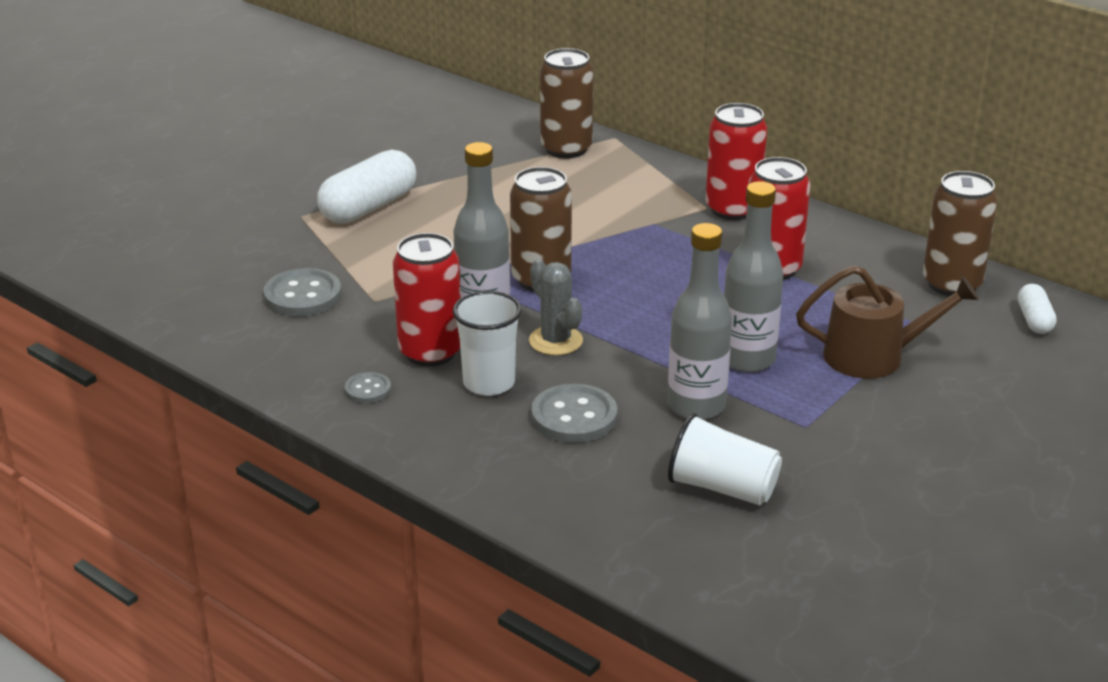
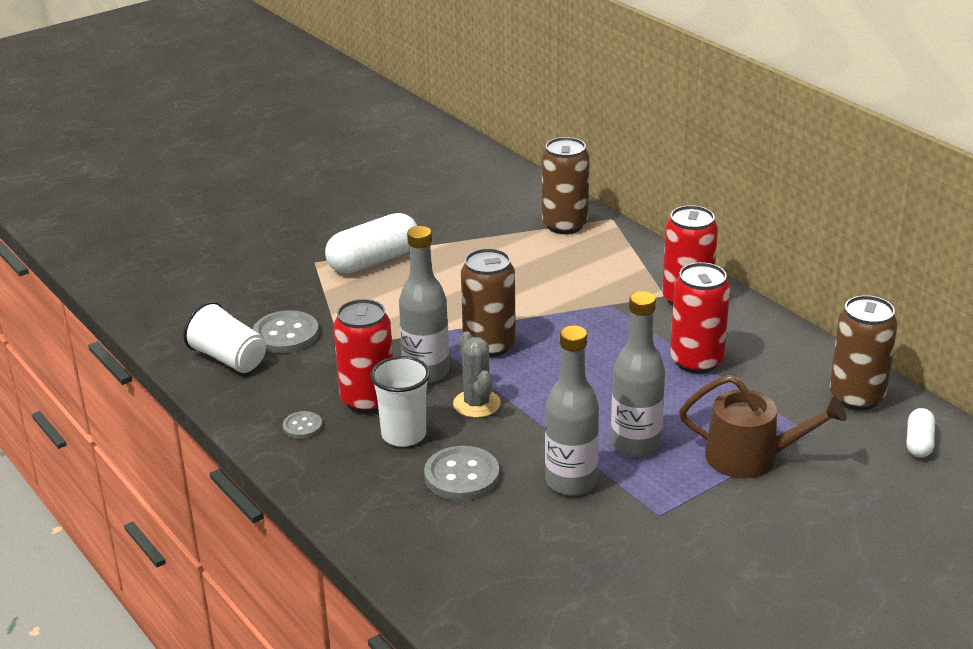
camera: 15 degrees right, 0 degrees up
(722, 488) = (559, 561): white cup -> white cup (229, 358)

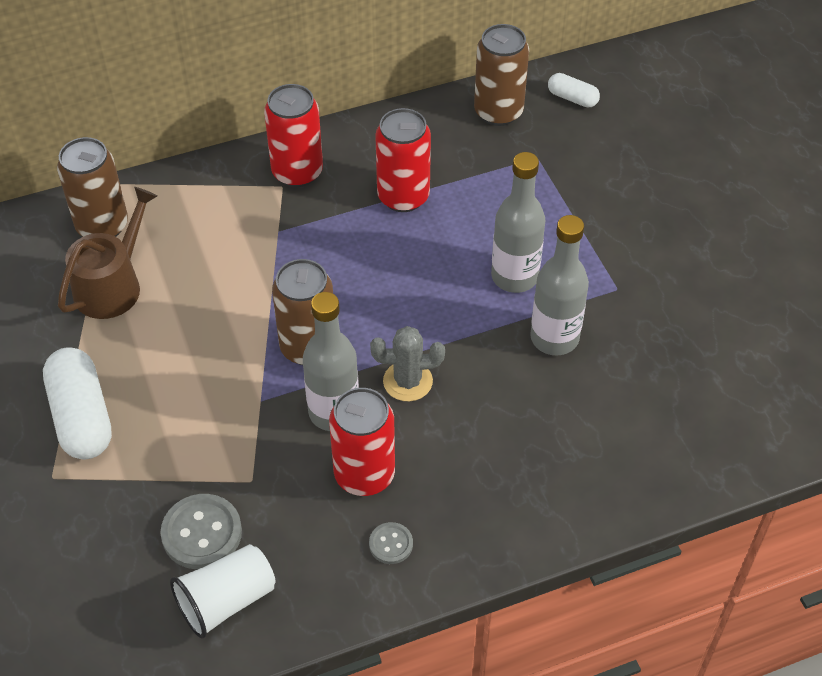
camera: 75 degrees left, 20 degrees up
(404, 435) = (438, 454): white cup -> none
(461, 476) = (520, 419): grey button -> none
(751, 457) = (558, 205): brown watering can -> brown watering can (112, 285)

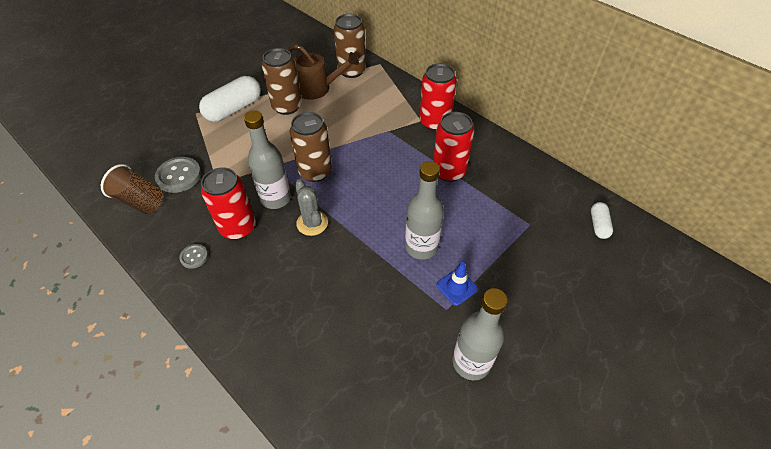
camera: 65 degrees right, 0 degrees up
(226, 601) = (140, 201): white cup -> brown cup
(498, 112) = (552, 191): brown can -> brown can (287, 106)
(554, 338) = (383, 286): grey bottle -> grey bottle (471, 362)
(592, 266) = (457, 287): none -> blue traffic cone

